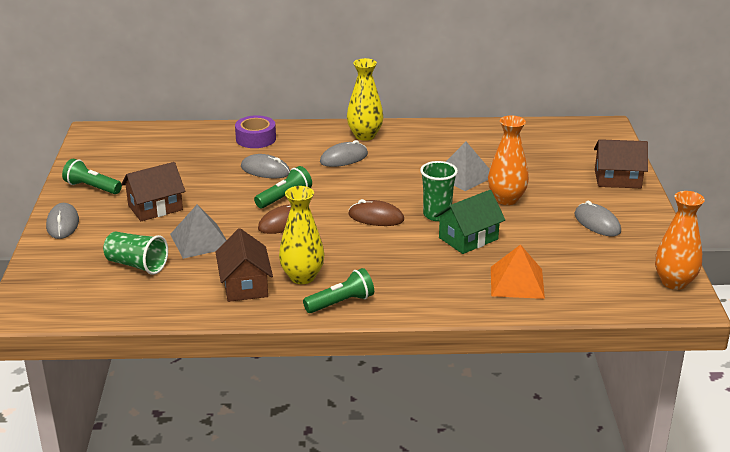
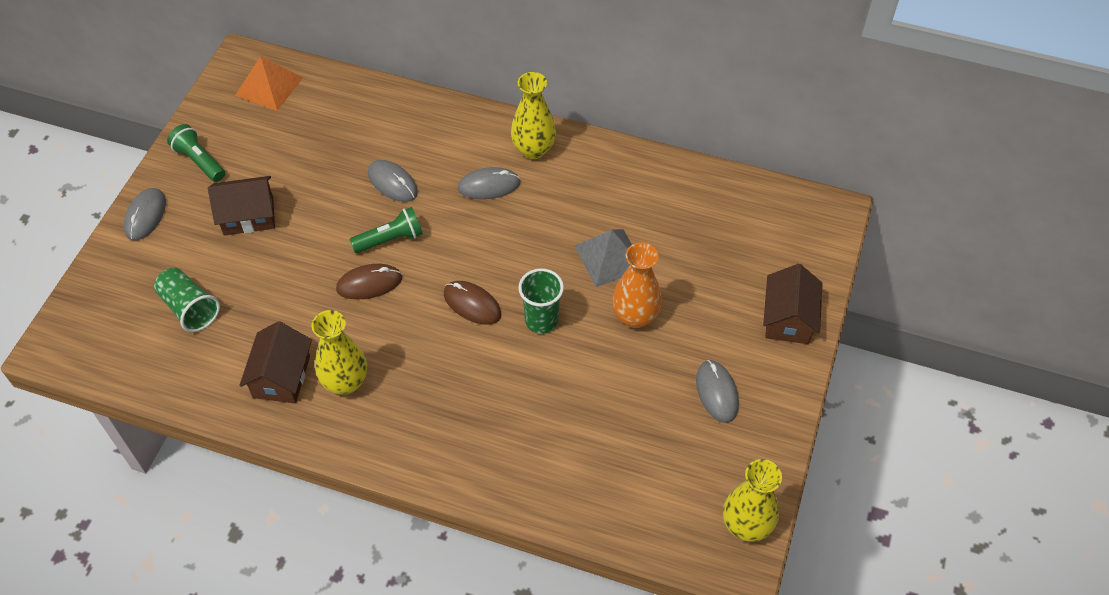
camera: 20 degrees right, 25 degrees up
(200, 240) = (269, 287): grey pyramid -> none
(256, 139) = (409, 121): purple tape -> none
(341, 303) = (364, 438): green flashlight -> none
(468, 238) = (554, 373): green house -> none
(517, 282) = (568, 466): orange pyramid -> orange pyramid (269, 86)
(617, 179) = (788, 319): brown house -> brown house turned 75 degrees clockwise
(674, 282) = (746, 525): orange vase -> yellow vase

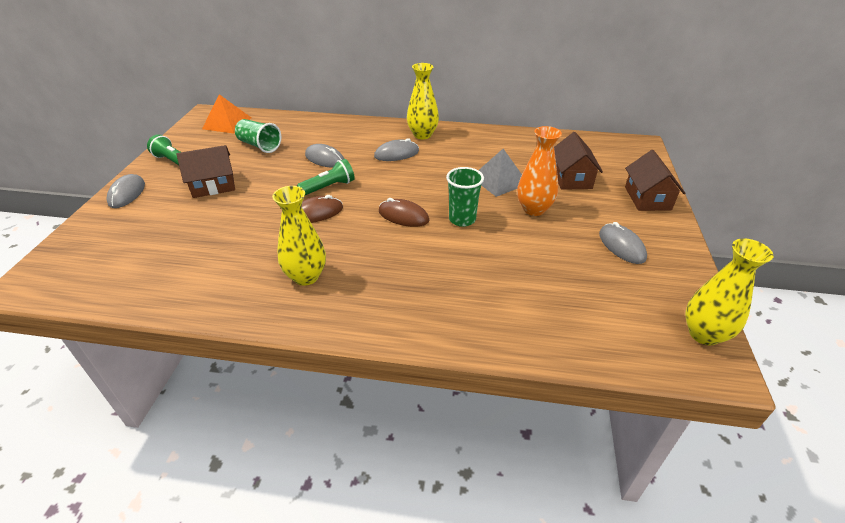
camera: 10 degrees left, 15 degrees down
(189, 308) = (161, 244): green cup -> green cup (259, 145)
(281, 376) = (246, 280): brown house -> brown house (571, 178)

